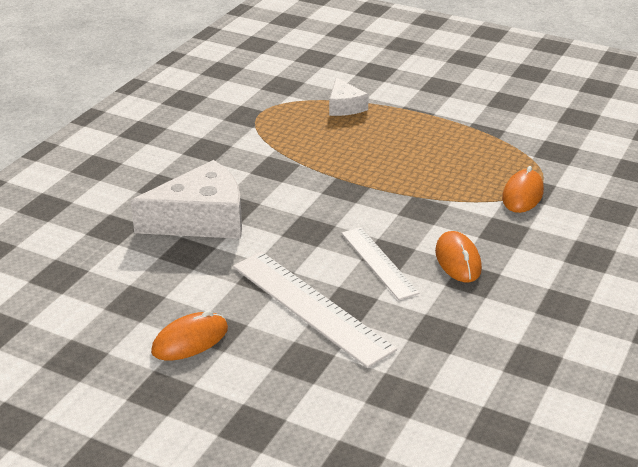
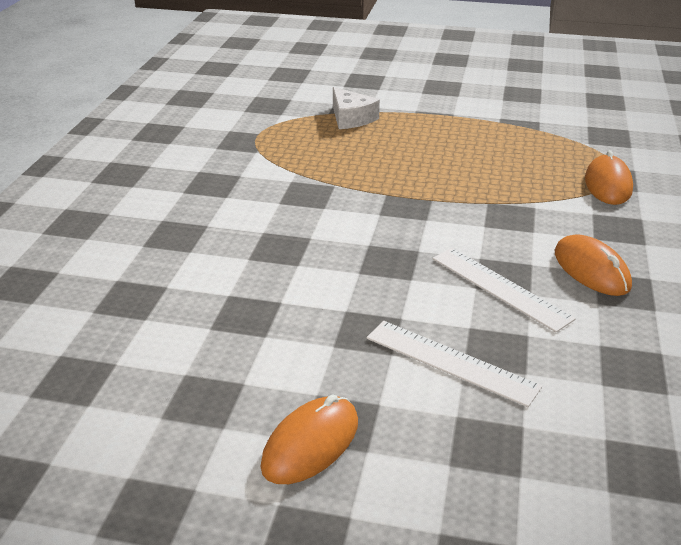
camera: 15 degrees left, 0 degrees up
(201, 219) = (245, 269): white cheese -> none
(311, 307) = (451, 362): white ruler -> white ruler, size x0.62

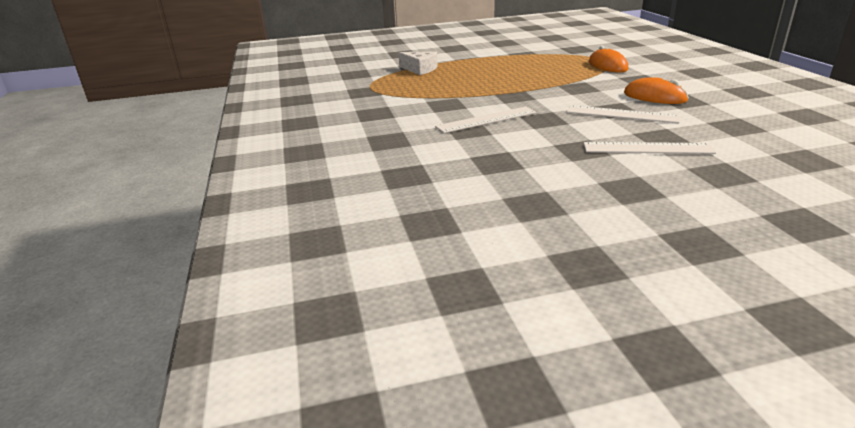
camera: 25 degrees left, 5 degrees down
(310, 444) = (631, 203): orange mouse -> none
(320, 238) = (486, 120): none -> white ruler

